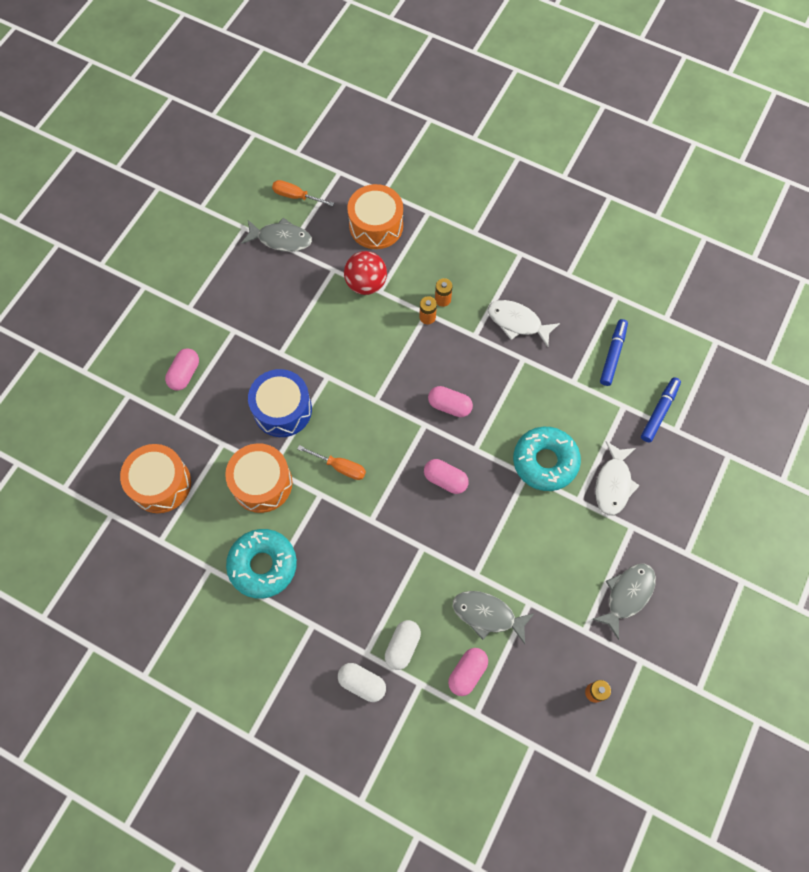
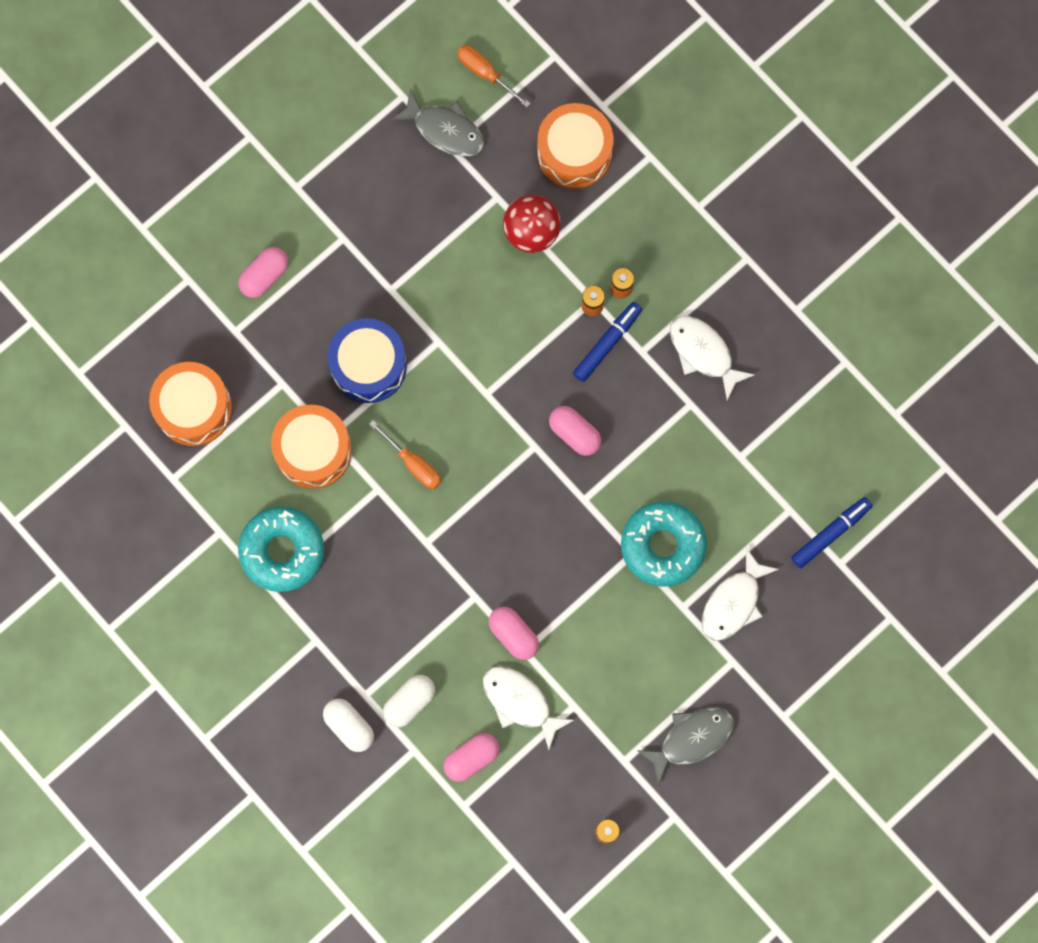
camera: 20 degrees right, 10 degrees up
(445, 480) = (533, 525): pink capsule -> pink capsule (513, 635)
(487, 615) = (520, 702): grey fish -> white fish
(612, 355) = (805, 439): blue marker -> blue marker (607, 343)

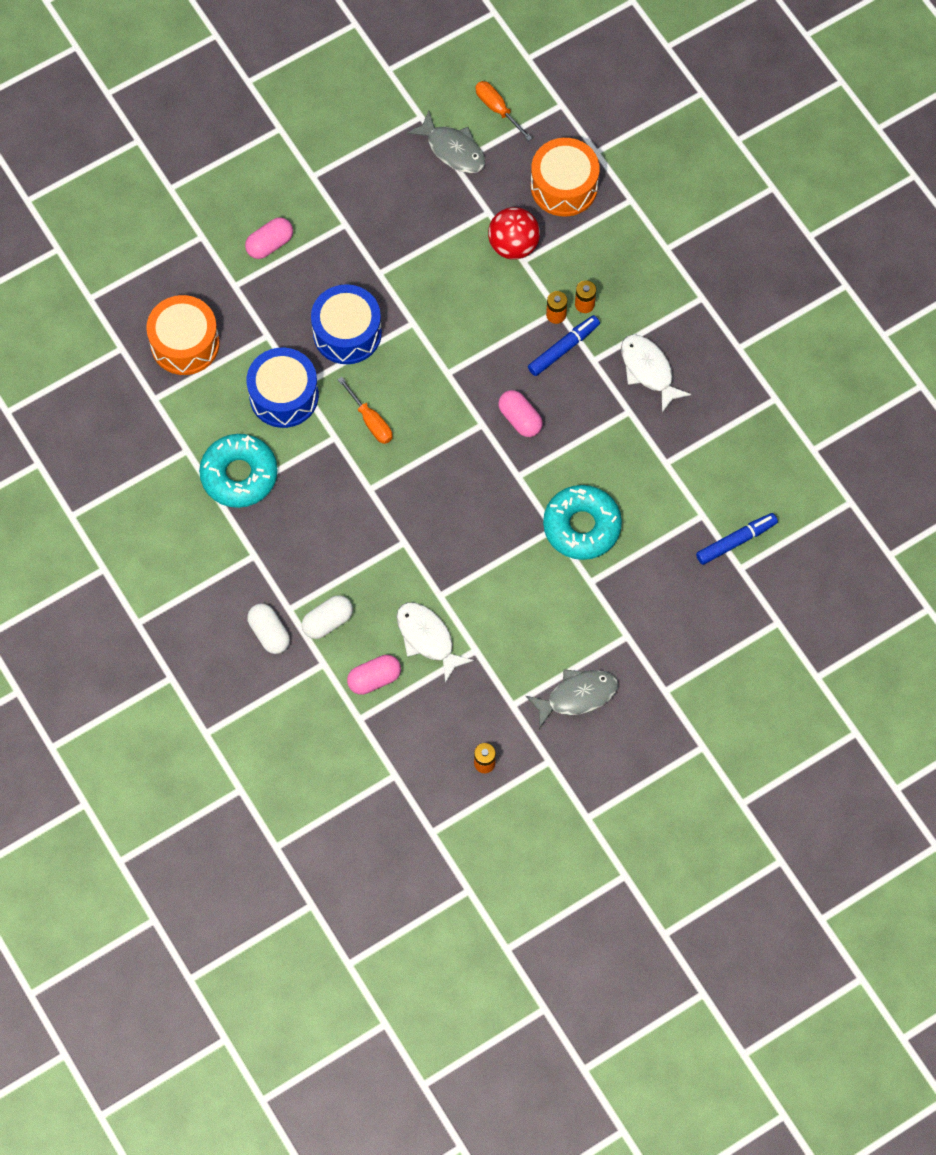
camera: 10 degrees right, 10 degrees down
(313, 451) = (284, 396): orange drum -> blue drum
(513, 635) = (432, 580): pink capsule -> none
(733, 602) = (637, 585): white fish -> none

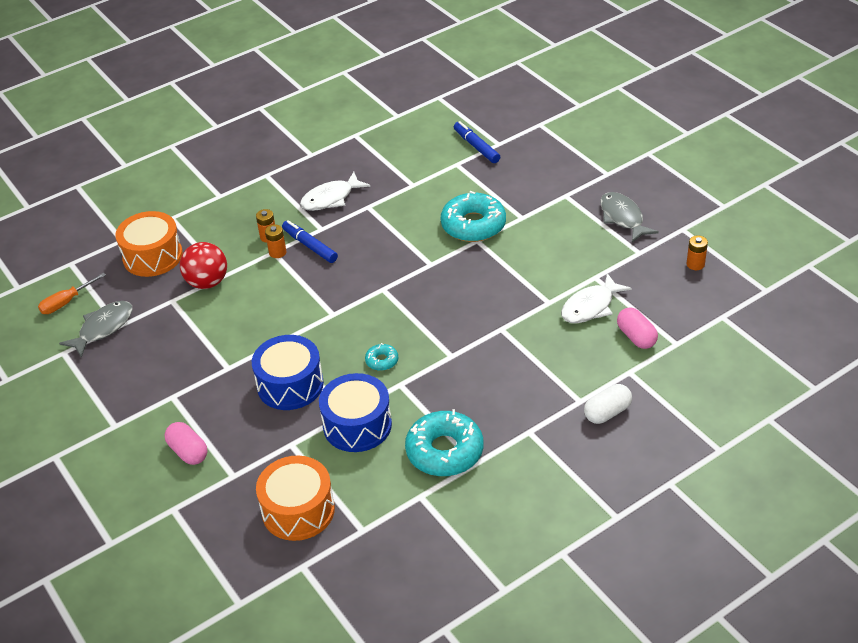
camera: 90 degrees left, 25 degrees down
(327, 621) = (587, 372): white capsule -> none
(370, 420) = (382, 361): orange screwdriver -> turquoise donut
(520, 419) = (377, 266): pink capsule -> none

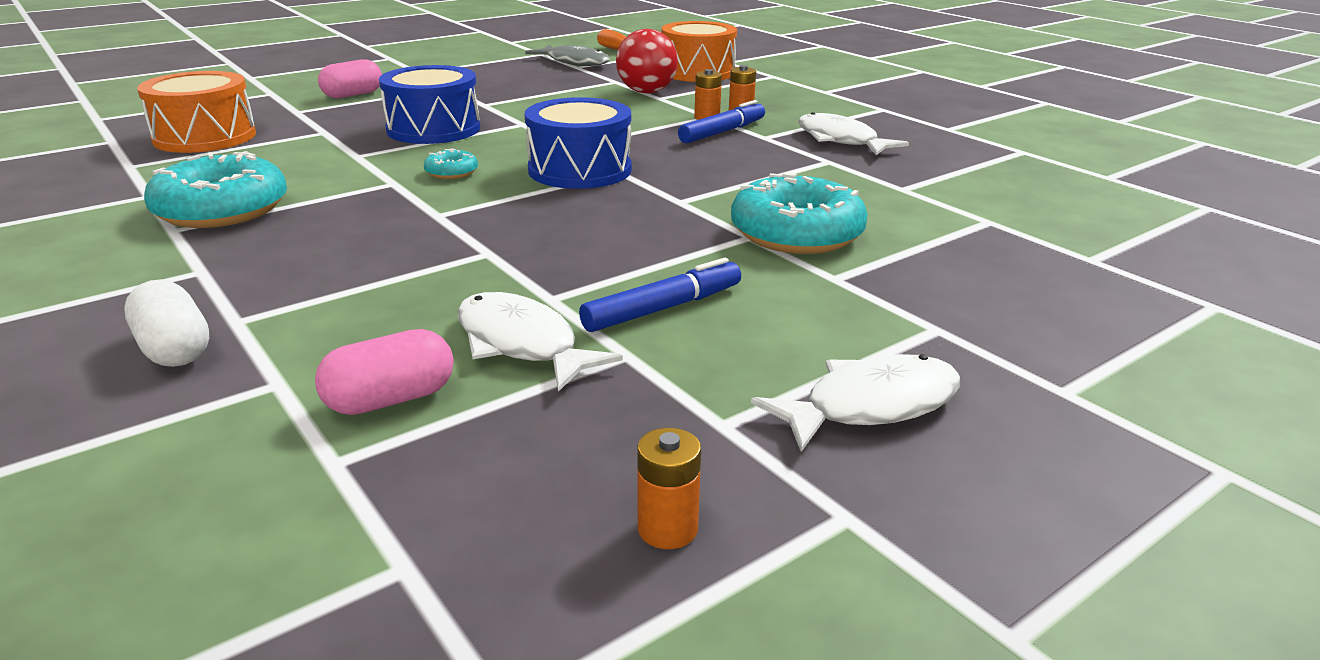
camera: 85 degrees right, 15 degrees down
(357, 425) = (327, 161): blue drum -> blue drum (580, 170)
(476, 147) = (1061, 238): blue marker -> blue marker (663, 308)
(623, 218) = (870, 406): grey fish -> white fish

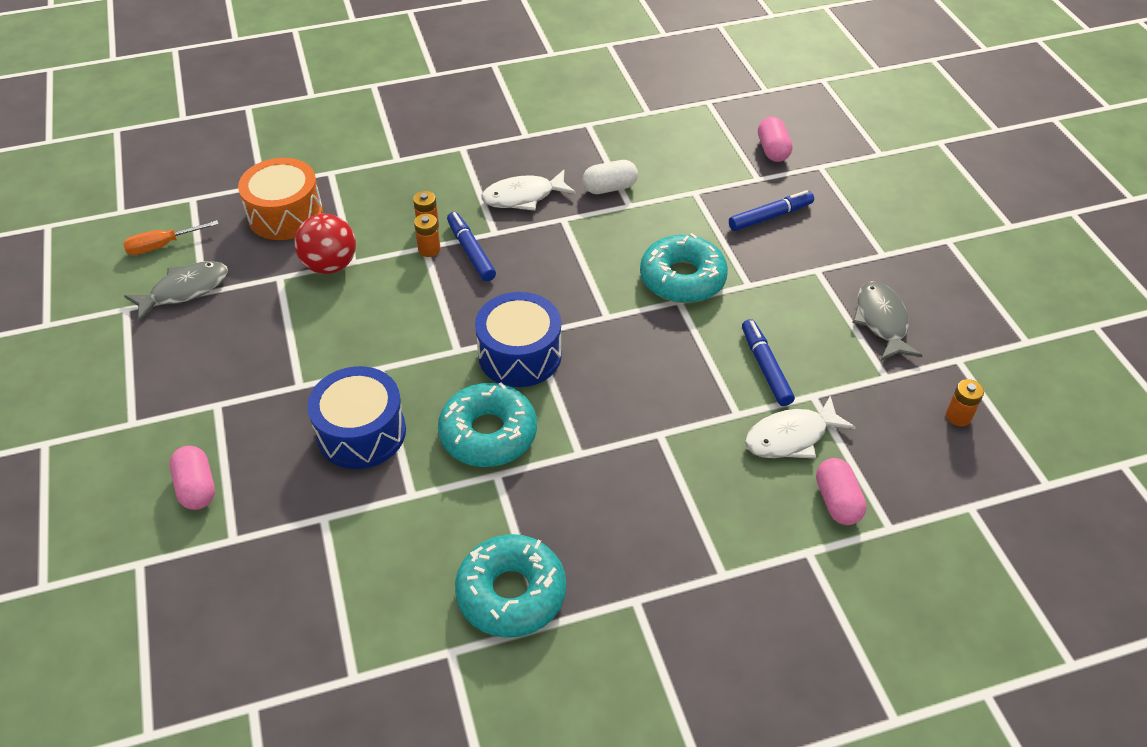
camera: 70 degrees left, 20 degrees up
(174, 349) = (754, 606): white capsule -> white capsule (609, 188)
(205, 137) = (287, 619): orange drum -> none
(451, 172) = (488, 434): turquoise donut -> turquoise donut, size x2.18
(870, 406) = (881, 321): white fish -> grey fish
(1014, 277) = (770, 216): none -> blue marker
(1183, 263) = (773, 150): none -> pink capsule

